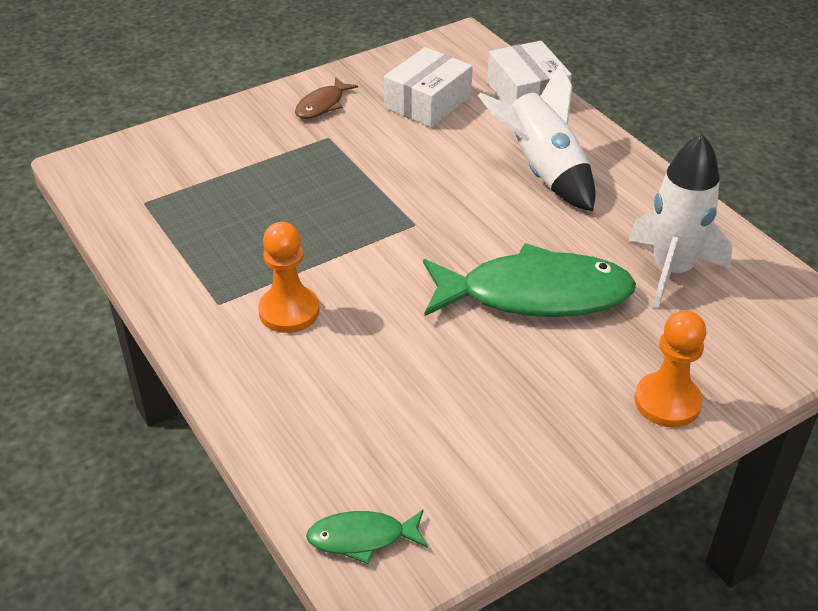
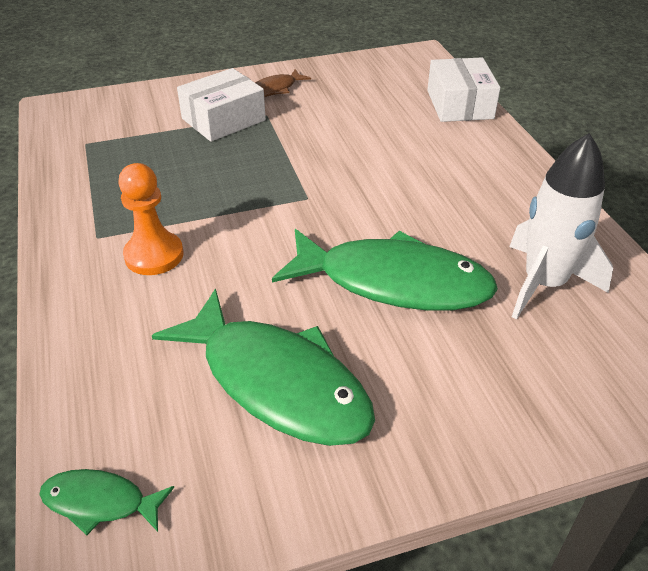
camera: 15 degrees right, 0 degrees up
(428, 102) = (367, 99): white box -> white box (223, 119)
(468, 406) = (277, 382): none -> green fish
(543, 171) = (448, 171): white rocket -> none
(667, 402) = (491, 422): orange pawn -> none

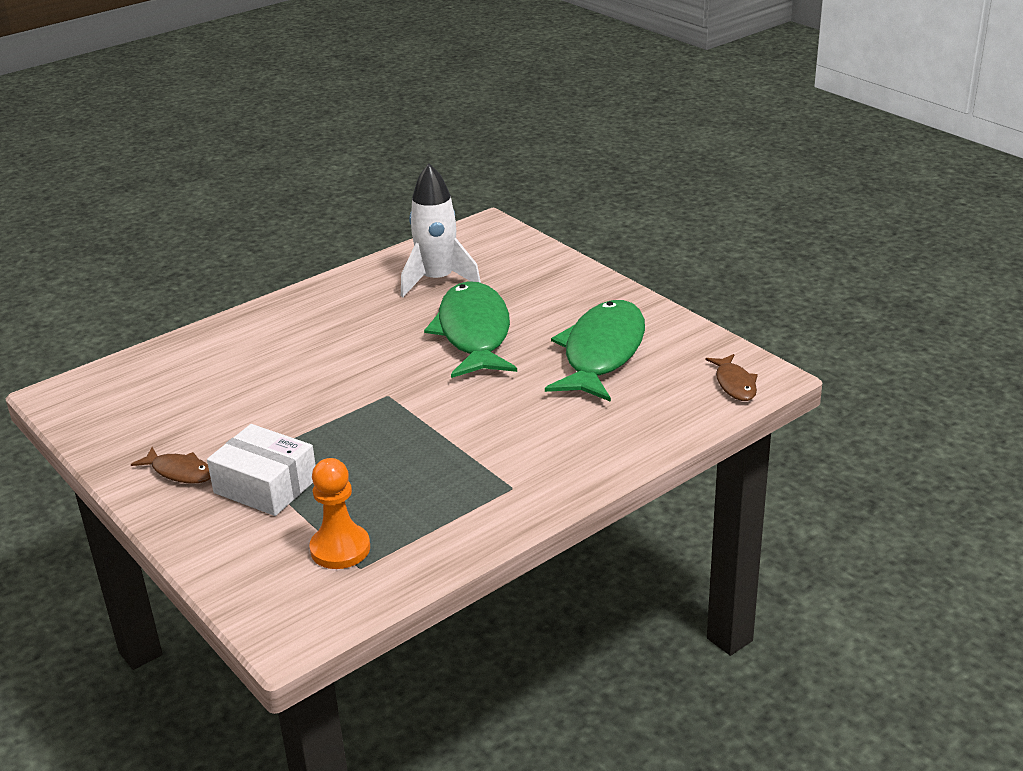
camera: 110 degrees left, 10 degrees down
(100, 502) = (734, 384): green fish -> brown fish
(154, 255) = (515, 446): orange pawn -> orange pawn (340, 549)
(460, 104) = (179, 351): white box -> none

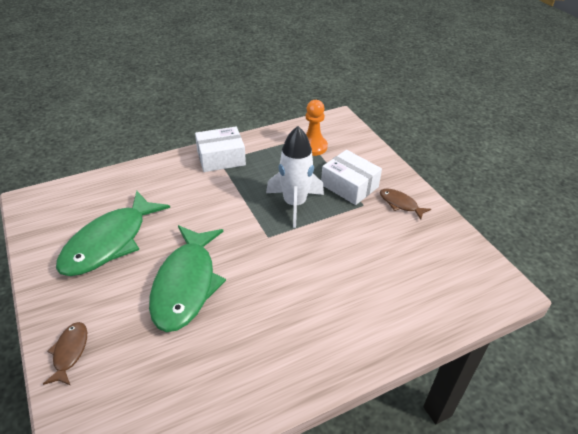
camera: 170 degrees left, 10 degrees up
(437, 280) = (186, 370): white rocket -> white rocket (294, 204)
(512, 492) = (221, 158): none -> white box
(734, 384) = (52, 198): brown fish -> brown fish (69, 352)

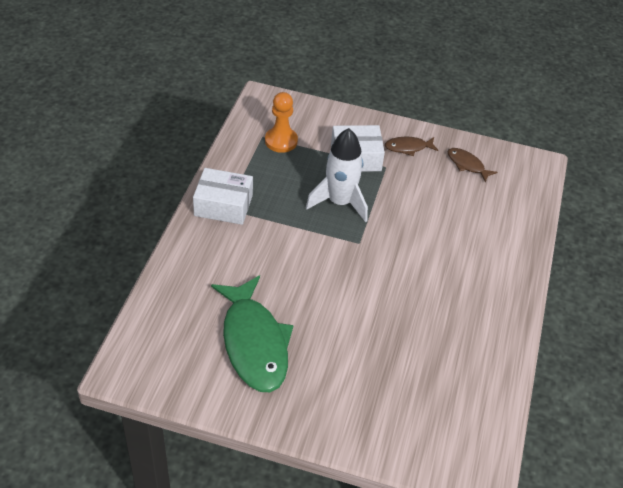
camera: 50 degrees left, 5 degrees up
(69, 352) = (359, 432): brown fish -> brown fish (467, 165)
(186, 284) = (359, 323): green fish -> none
(221, 158) = (223, 205): white box -> white box turned 75 degrees clockwise

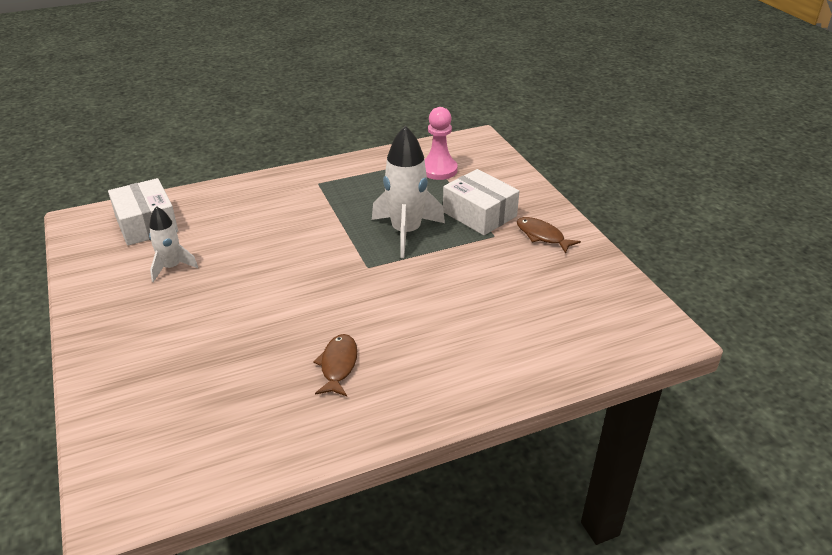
camera: 55 degrees right, 10 degrees down
(223, 205) = (320, 180): white box -> white box (146, 224)
(254, 343) = (171, 267): green fish -> white rocket
(281, 141) = (438, 170): orange pawn -> pink pawn
(467, 165) = (579, 283): brown fish -> brown fish (338, 365)

